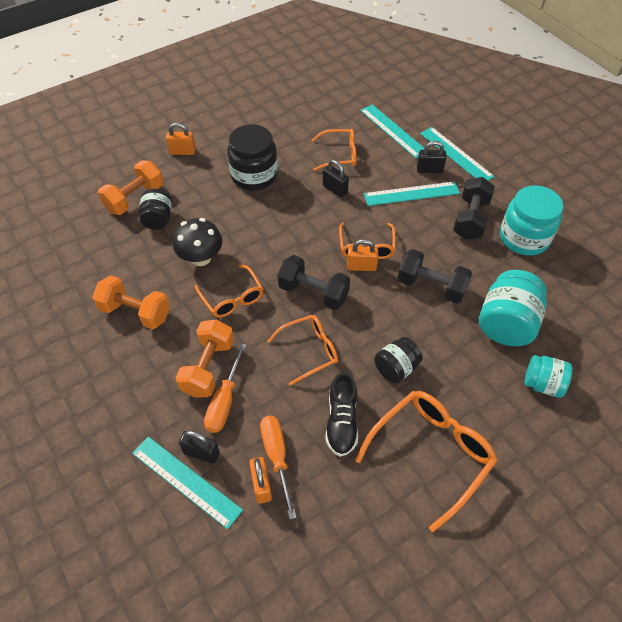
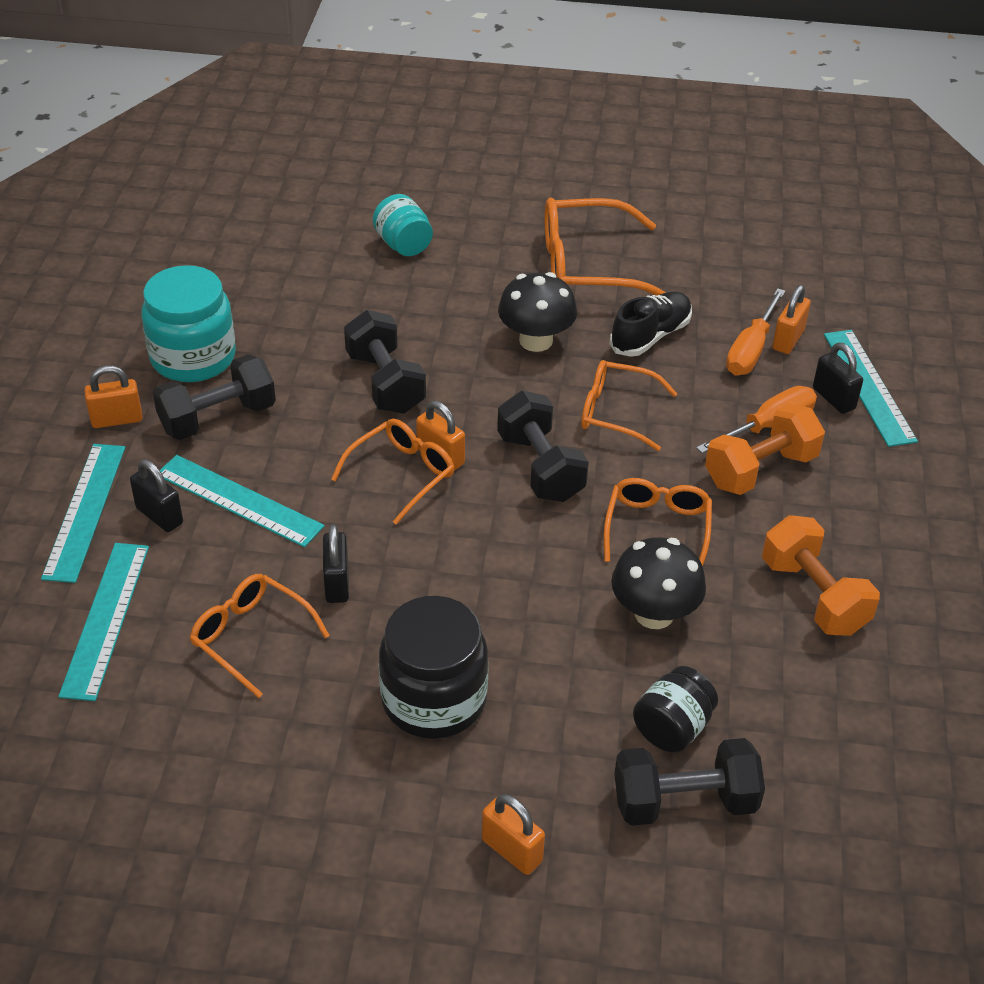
camera: 140 degrees left, 10 degrees down
(134, 198) = (684, 802): orange dumbbell -> black dumbbell
(396, 368) = (536, 340): black jar -> black mushroom
(504, 191) = (117, 419): none -> orange padlock
(506, 324) = (359, 302): turquoise jar -> none

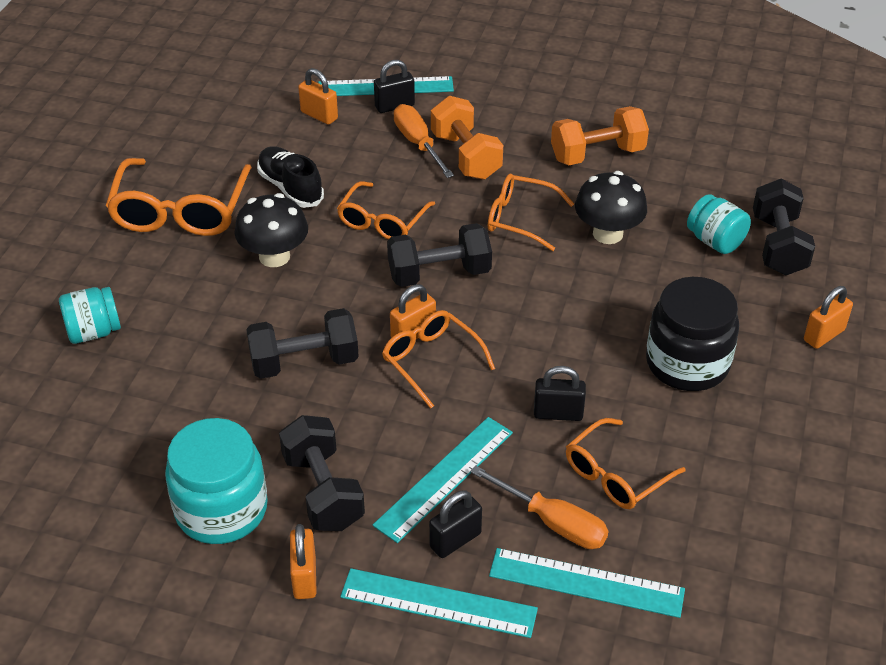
camera: 80 degrees left, 0 degrees up
(672, 728) = (715, 241): black jar -> turquoise jar
(751, 350) = (325, 136): orange screwdriver -> orange screwdriver (553, 522)

